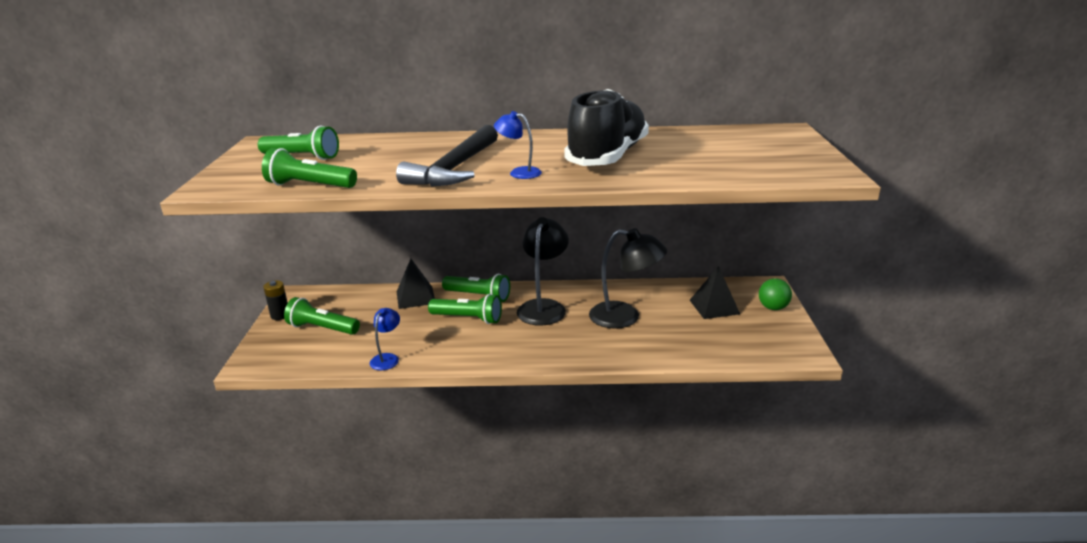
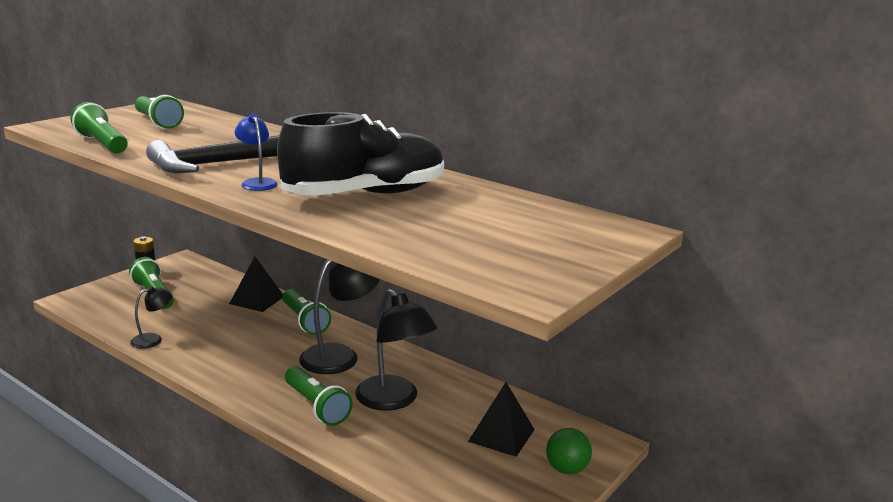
camera: 35 degrees right, 5 degrees down
(387, 358) = (153, 339): blue lamp -> black lamp
(468, 318) = (263, 336): green flashlight -> green flashlight (316, 406)

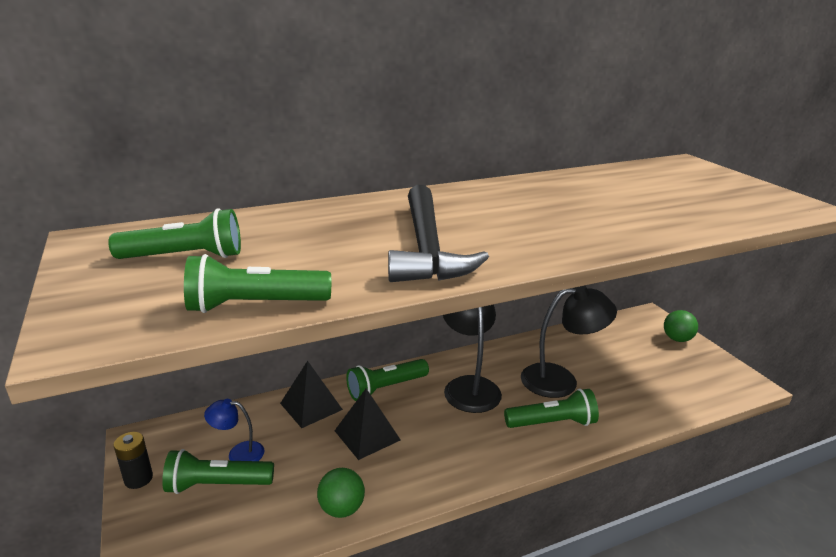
camera: 60 degrees left, 5 degrees up
(153, 339) = (342, 509): black lamp -> green ball
(257, 183) = (512, 243): blue lamp -> blue lamp (238, 453)
(304, 321) = (386, 388): green flashlight -> green flashlight turned 150 degrees clockwise
(365, 195) = (575, 210): black shoe -> none
(501, 435) = (628, 349): black pyramid -> black pyramid (367, 435)

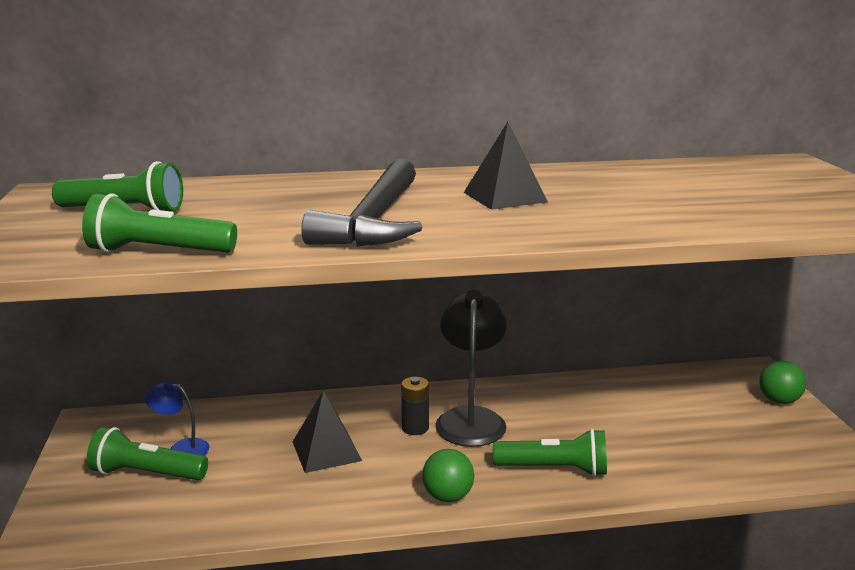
camera: 15 degrees right, 5 degrees down
(138, 479) = (73, 457): black battery -> black battery (415, 428)
(311, 406) = (278, 415): black pyramid -> black pyramid (504, 197)
(342, 509) = (264, 515): green ball -> green ball (448, 496)
(386, 388) = (371, 408): green flashlight -> none
(560, 380) = (590, 426): black lamp -> none

